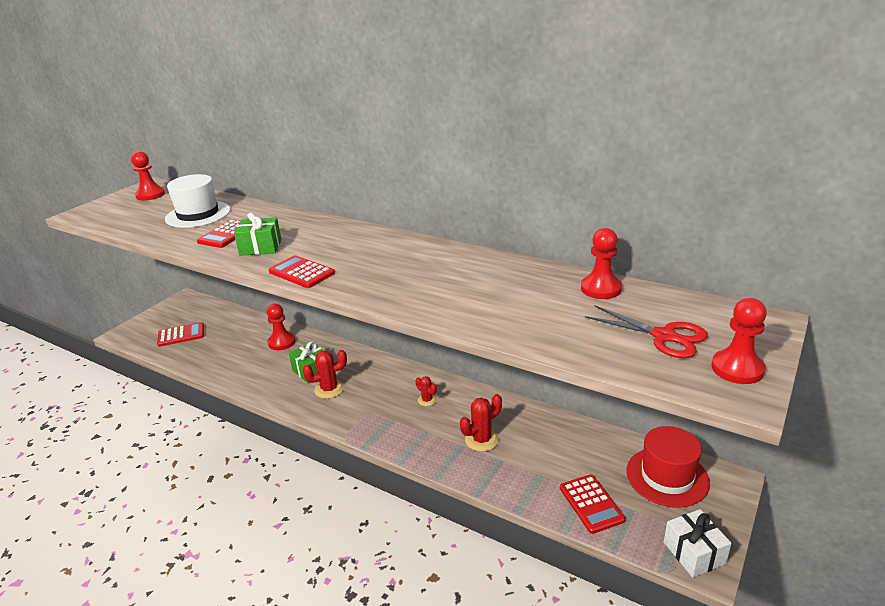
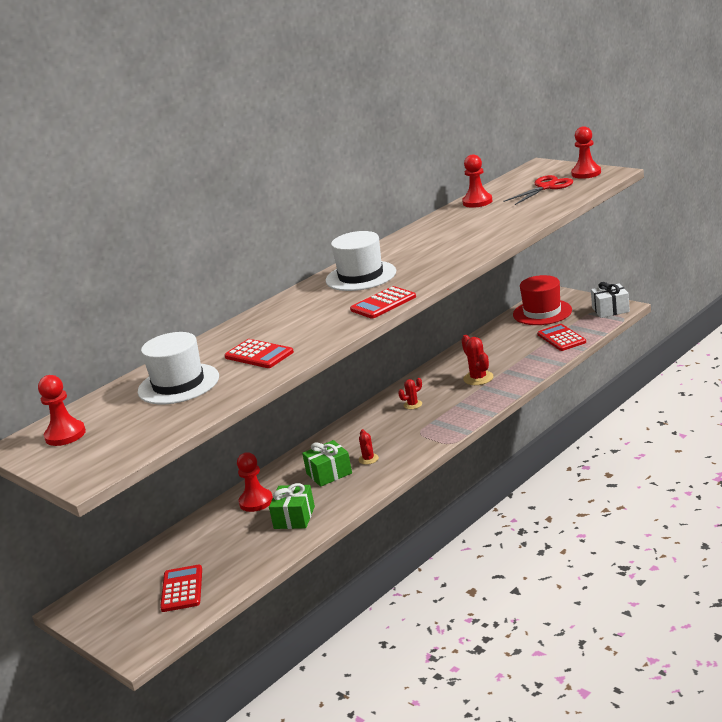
camera: 75 degrees left, 5 degrees down
(260, 247) = (310, 331): green gift -> green gift (294, 517)
(329, 389) = (368, 459): red cactus -> red cactus, size x0.61
(380, 251) = (361, 276): none -> white hat
(591, 504) = (561, 338): red calculator -> red calculator turned 105 degrees counterclockwise

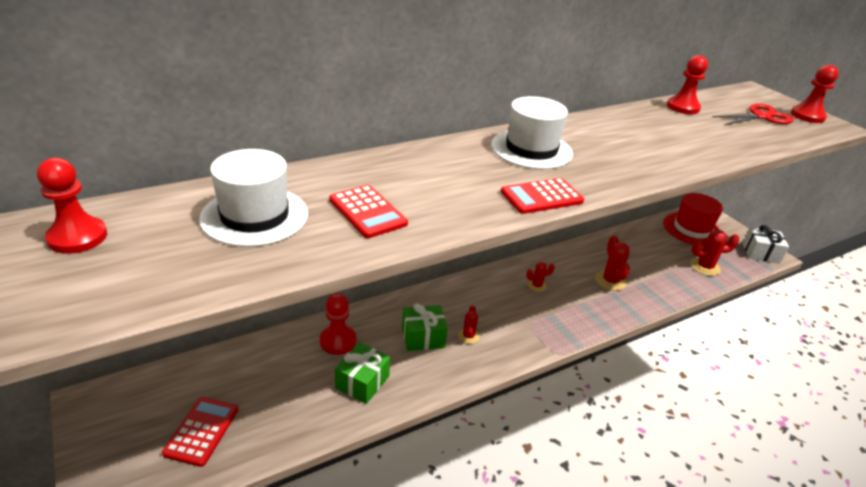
camera: 10 degrees right, 10 degrees up
(561, 338) = (705, 267): red calculator -> red cactus

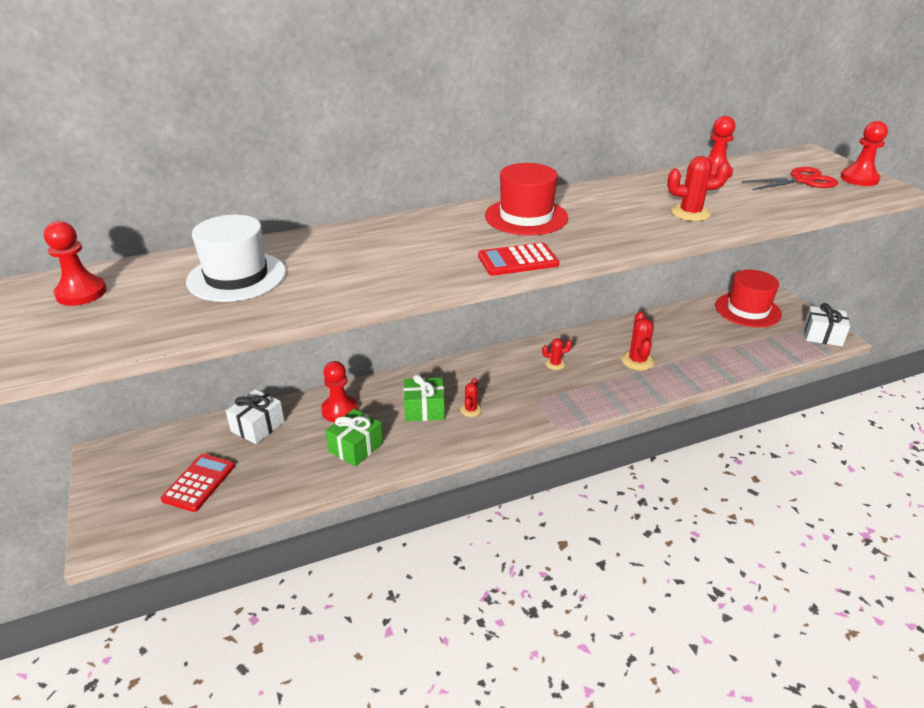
camera: 10 degrees right, 0 degrees up
(255, 362) = (257, 426): none -> white gift
(367, 212) = (341, 273): red calculator -> none
(531, 149) = (526, 217): white hat -> red hat
(705, 267) = (750, 348): red cactus -> red cactus (690, 213)

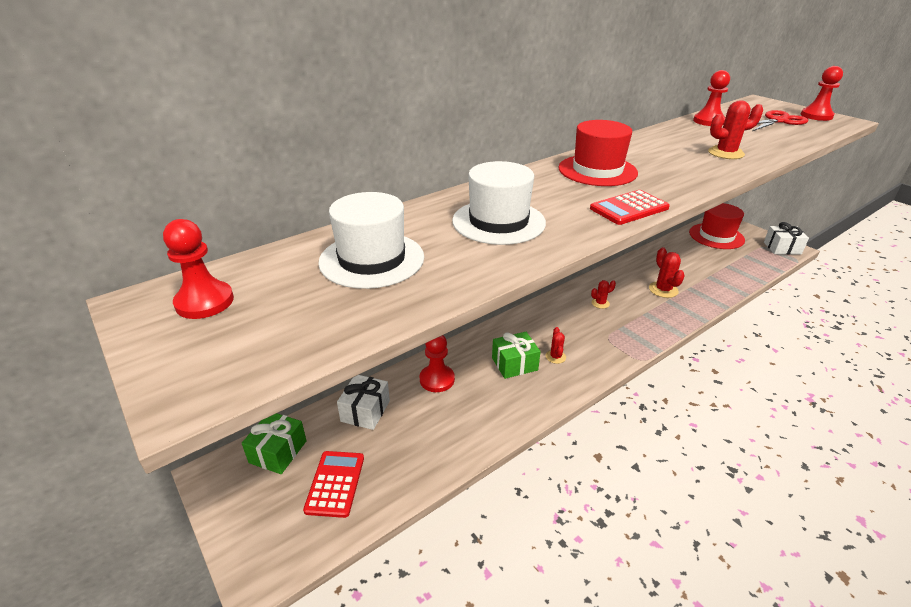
camera: 15 degrees left, 0 degrees up
(355, 447) = (473, 413): green gift -> green gift (278, 451)
(377, 257) = (498, 222): none -> white hat

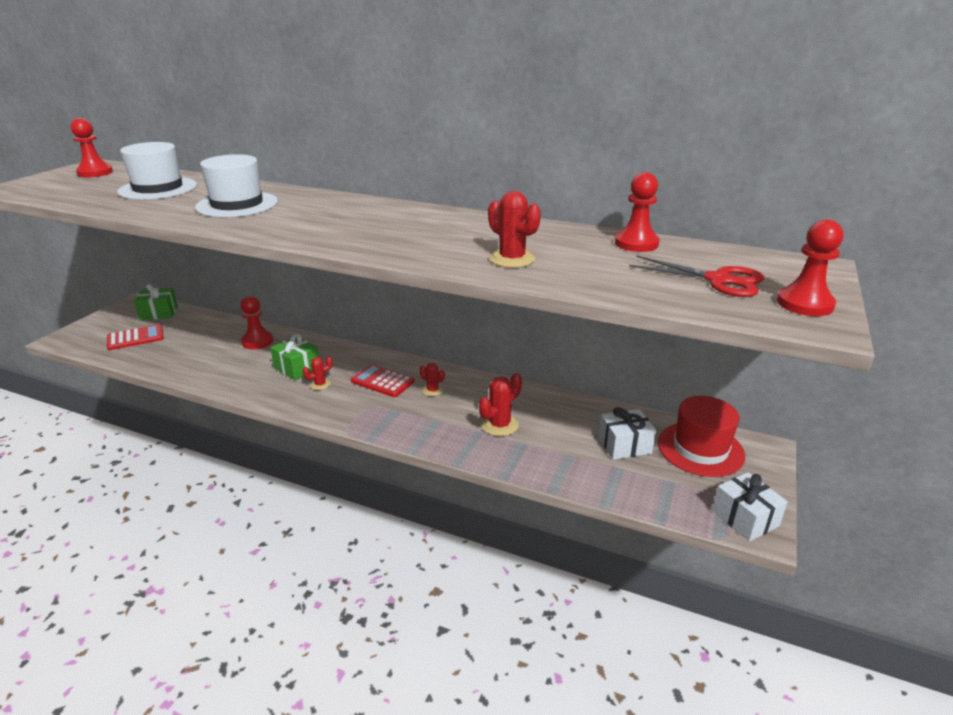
camera: 60 degrees right, 5 degrees down
(365, 411) = (208, 327): white gift -> white gift (624, 445)
(597, 170) = (383, 217): red hat -> none
(629, 208) = (296, 236): red calculator -> red calculator (382, 381)

